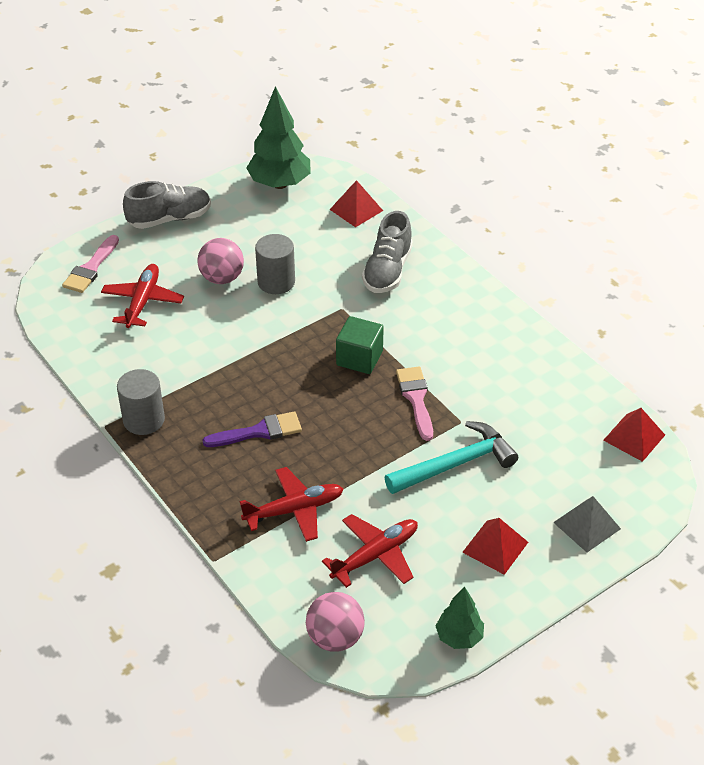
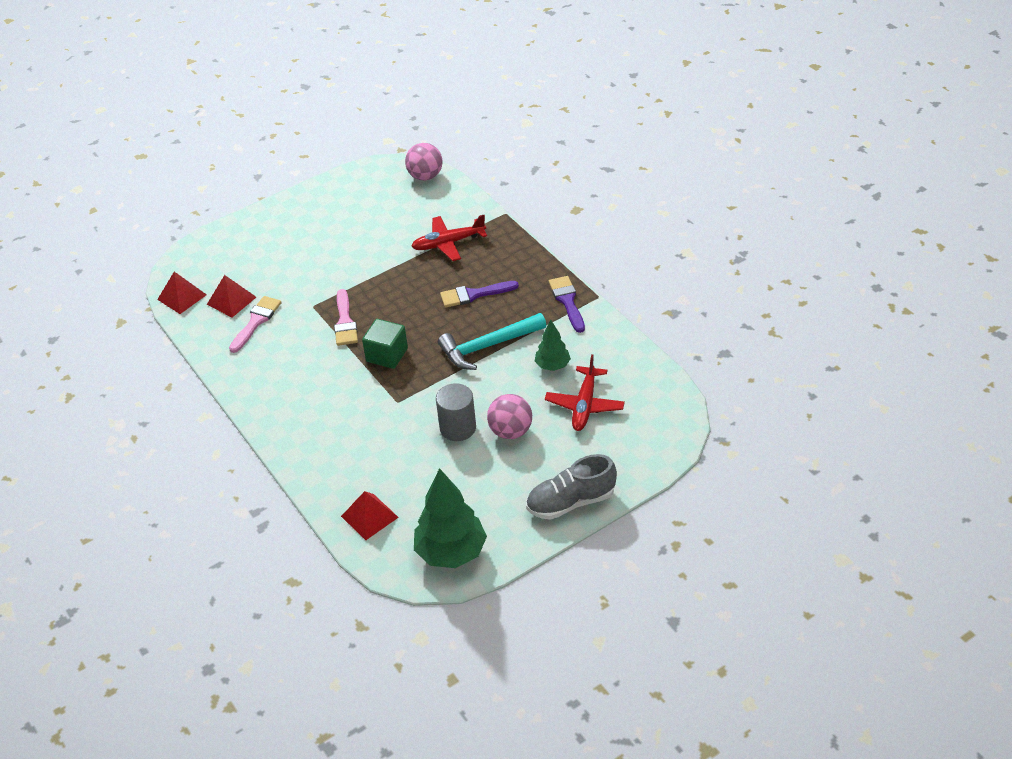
camera: 175 degrees left, 0 degrees up
(91, 268) = (642, 440): pink brush -> pink brush (256, 321)
(144, 420) = (567, 301): grey cylinder -> purple brush
(375, 555) = (394, 218): red plane -> none
(387, 271) = (348, 442): grey shoe -> none
(455, 464) = (325, 275): turquoise hammer -> turquoise hammer (488, 346)
(459, 637) = (347, 179): green tree -> green tree (552, 366)
(495, 547) = (310, 225): red pyramid -> red pyramid (231, 300)
(587, 525) = (242, 239): grey pyramid -> none

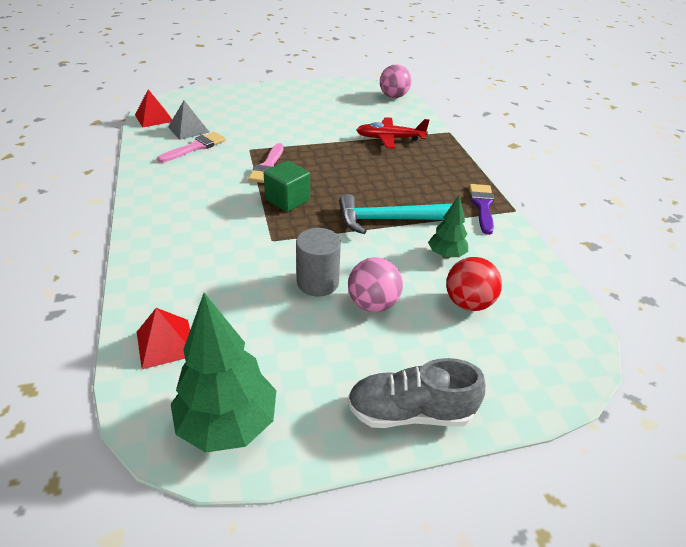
camera: 15 degrees right, 5 degrees down
(231, 300) = (188, 129): red pyramid -> grey pyramid
(474, 295) = (394, 178): purple brush -> none
(585, 405) = (468, 303): red plane -> red ball

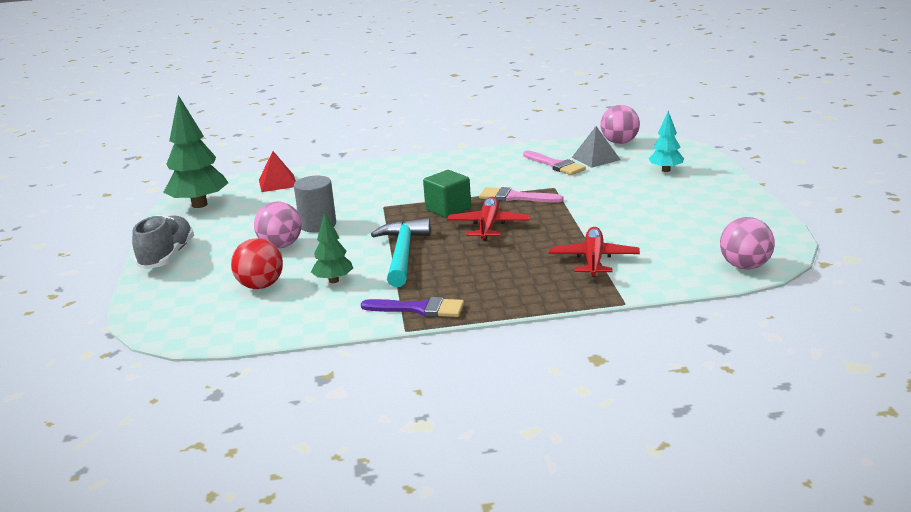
camera: 100 degrees right, 15 degrees down
(154, 118) = (619, 142): red pyramid -> pink ball
(229, 105) = (666, 170): none -> turquoise tree
(330, 179) = (488, 226): none -> red plane

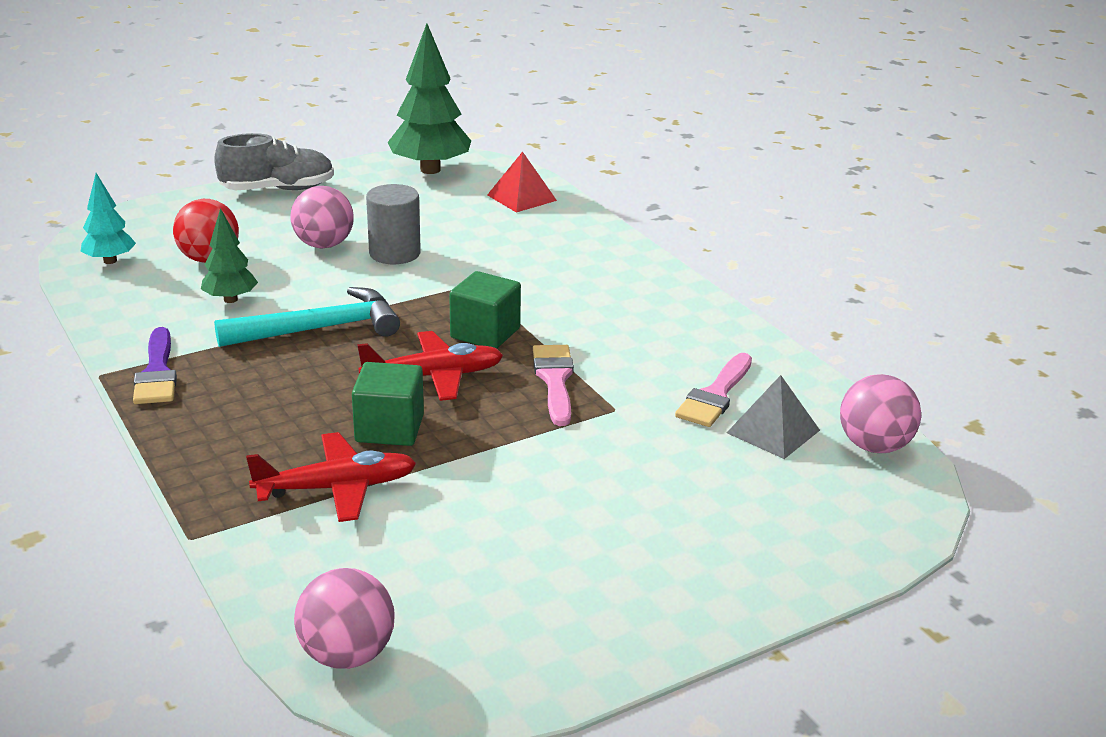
camera: 65 degrees right, 5 degrees up
(538, 242) = (389, 428): none -> green cube
(666, 170) = (762, 517): turquoise tree -> turquoise tree (110, 261)

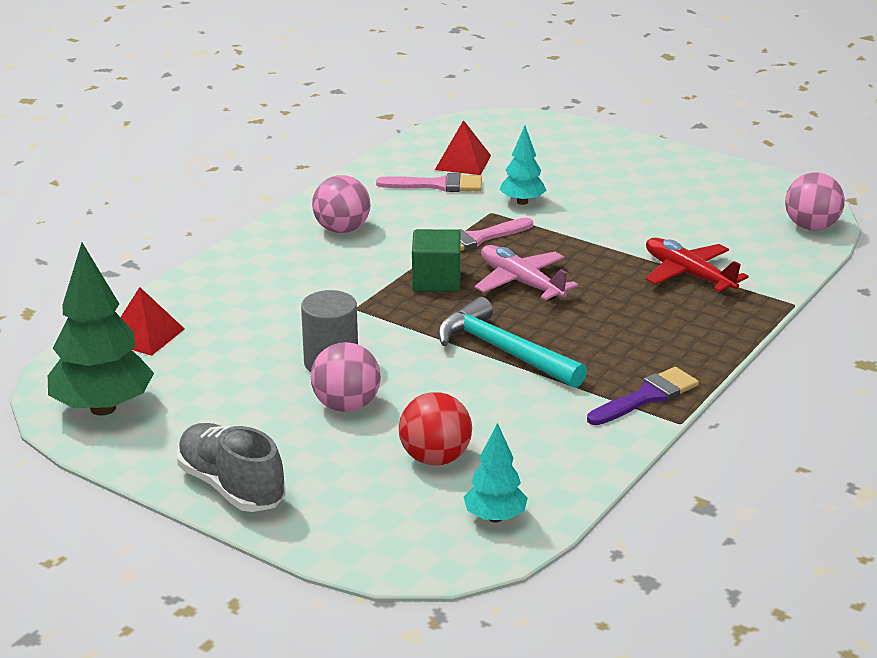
camera: 115 degrees left, 0 degrees up
(230, 299) = (499, 413): green tree -> none
(389, 428) = (604, 278): green cube -> none
(433, 376) = (521, 283): red plane -> pink plane
(625, 438) = (522, 202): none -> turquoise tree
(773, 431) = (463, 162): grey pyramid -> red pyramid
(874, 446) = (447, 134): pink ball -> pink ball (342, 230)

